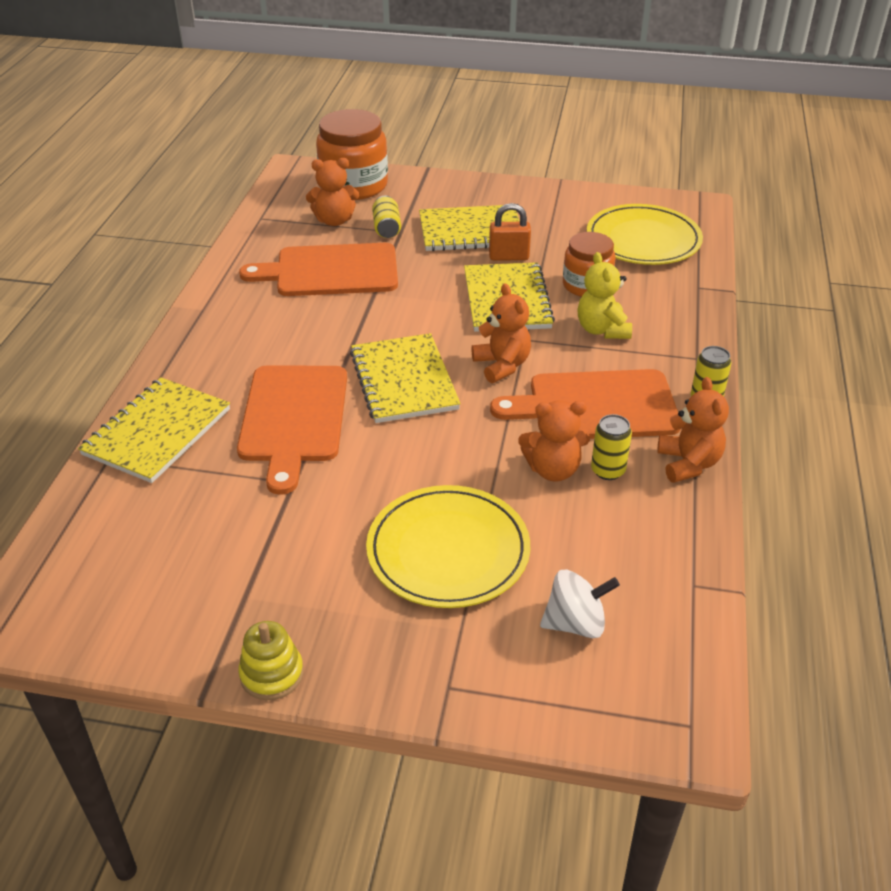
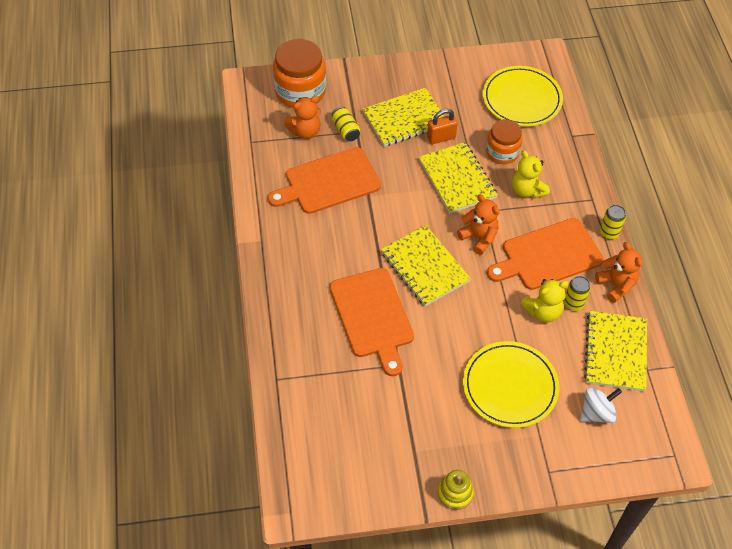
camera: 20 degrees left, 15 degrees up
(157, 432) = (294, 351): yellow notebook -> yellow notebook (615, 352)
(553, 470) = (543, 312): orange teddy bear -> yellow teddy bear

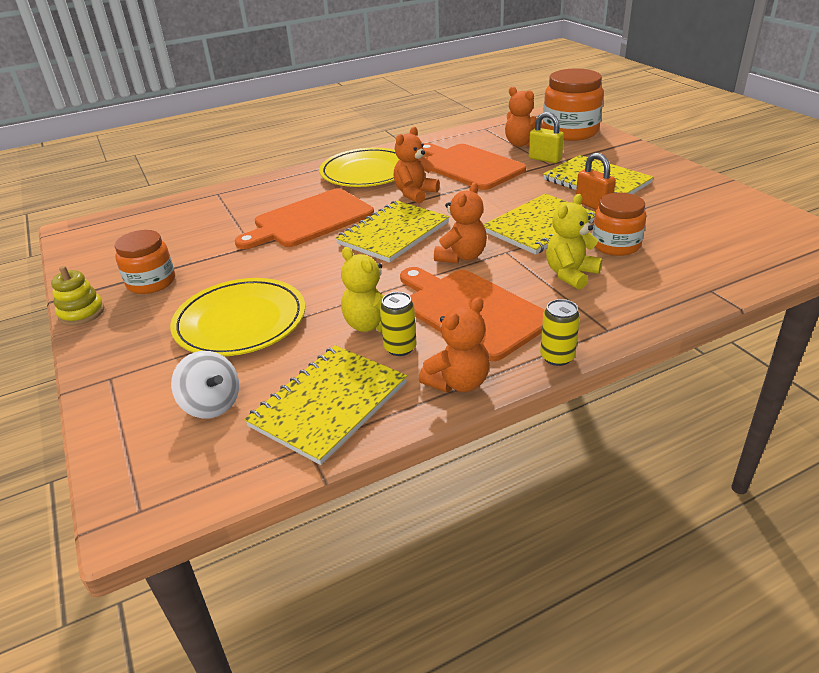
camera: 75 degrees right, 20 degrees down
(345, 130) = (545, 159): yellow can -> yellow padlock
(362, 234) = (415, 193): none -> orange teddy bear
(427, 442) = (151, 282): none -> orange jar
(521, 99) = (725, 241): yellow plate -> yellow plate (366, 172)
(615, 352) = (329, 404): yellow notebook -> yellow notebook turned 45 degrees counterclockwise

